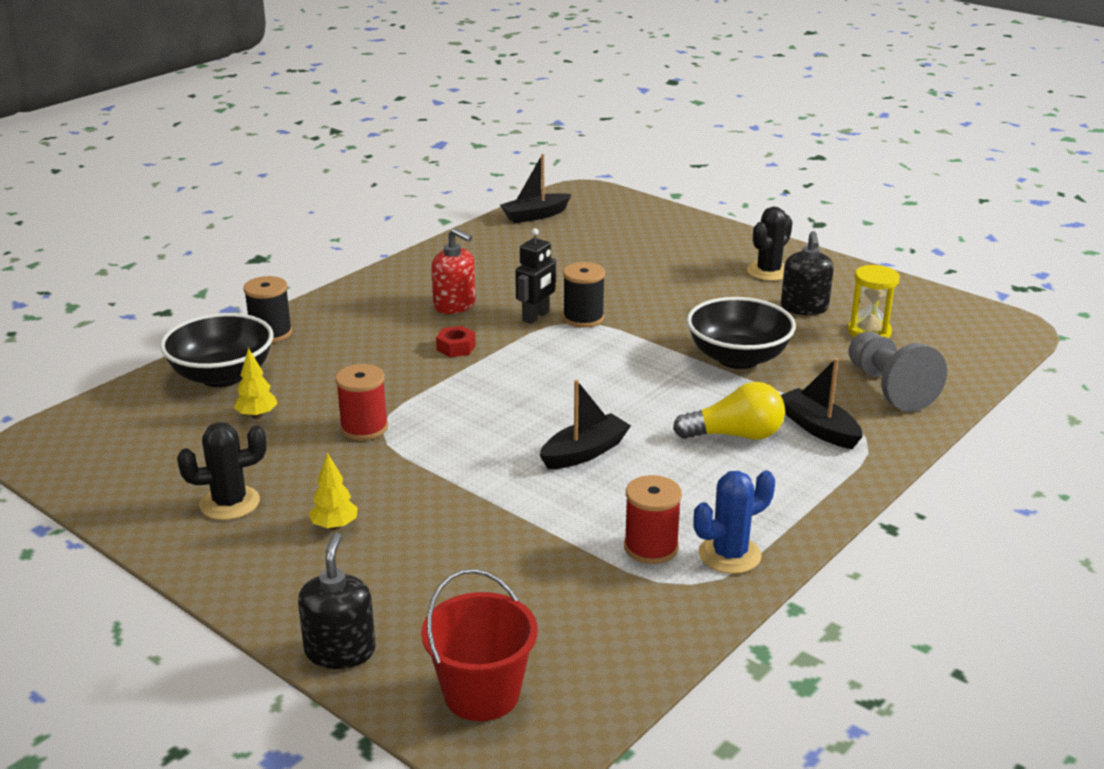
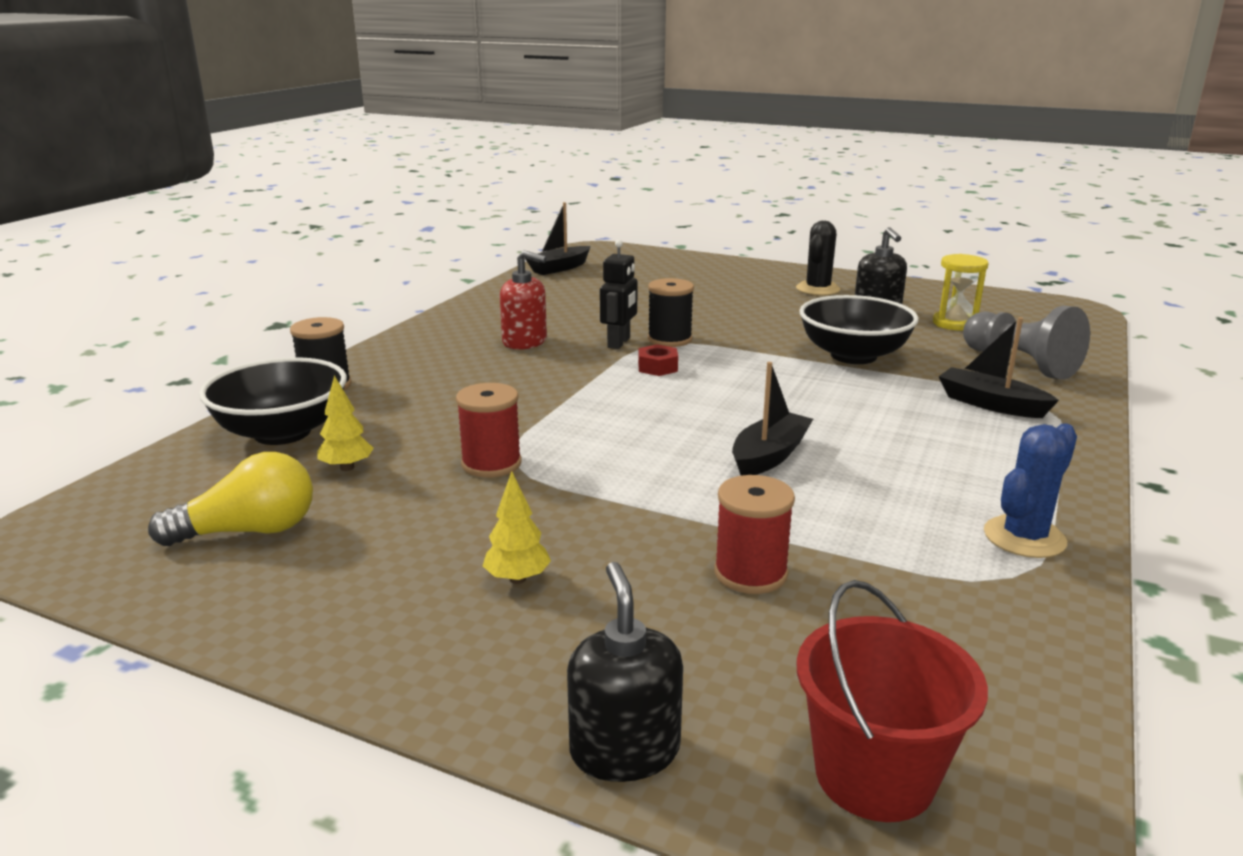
camera: 15 degrees left, 5 degrees down
(230, 503) = (355, 572): black cactus -> none
(456, 347) = (551, 377): red nut -> red nut (657, 367)
(651, 547) = (929, 543): red spool -> red spool (750, 573)
(735, 435) = (915, 420): yellow light bulb -> yellow light bulb (249, 531)

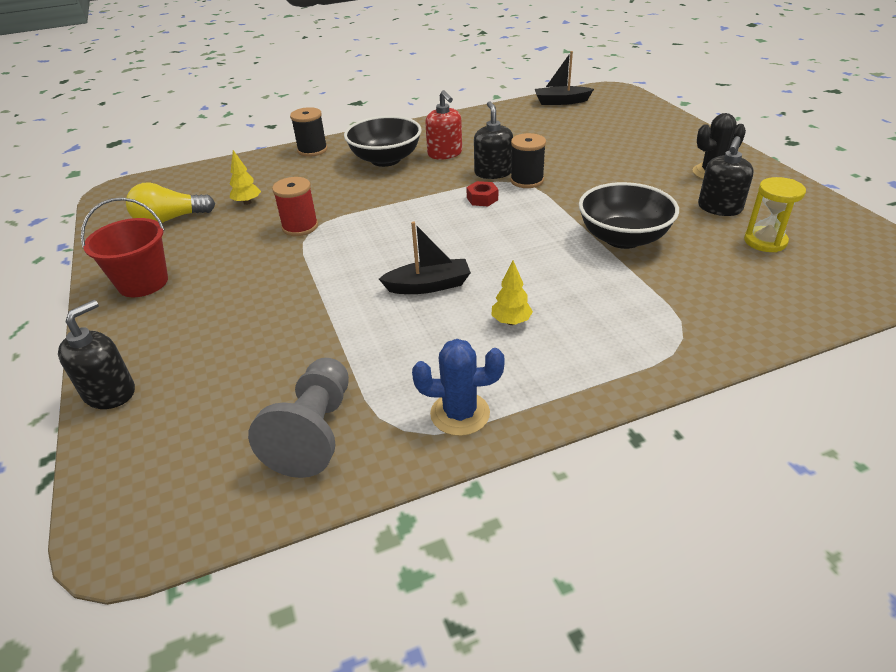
camera: 45 degrees right, 15 degrees up
(249, 531) = (170, 220): yellow light bulb -> yellow light bulb turned 135 degrees clockwise
(282, 432) = (256, 172): black bowl -> black bowl (385, 159)
(517, 579) = (208, 294): yellow tree -> yellow tree (511, 322)
(619, 343) = (493, 172): black robot -> black soap dispenser
(750, 573) = (291, 347): red spool -> none
(874, 775) = (155, 469): red bucket -> red bucket (143, 283)
(991, 404) = (643, 318): black boat -> none
(1020, 364) = (743, 297): grey pawn -> grey pawn (314, 432)

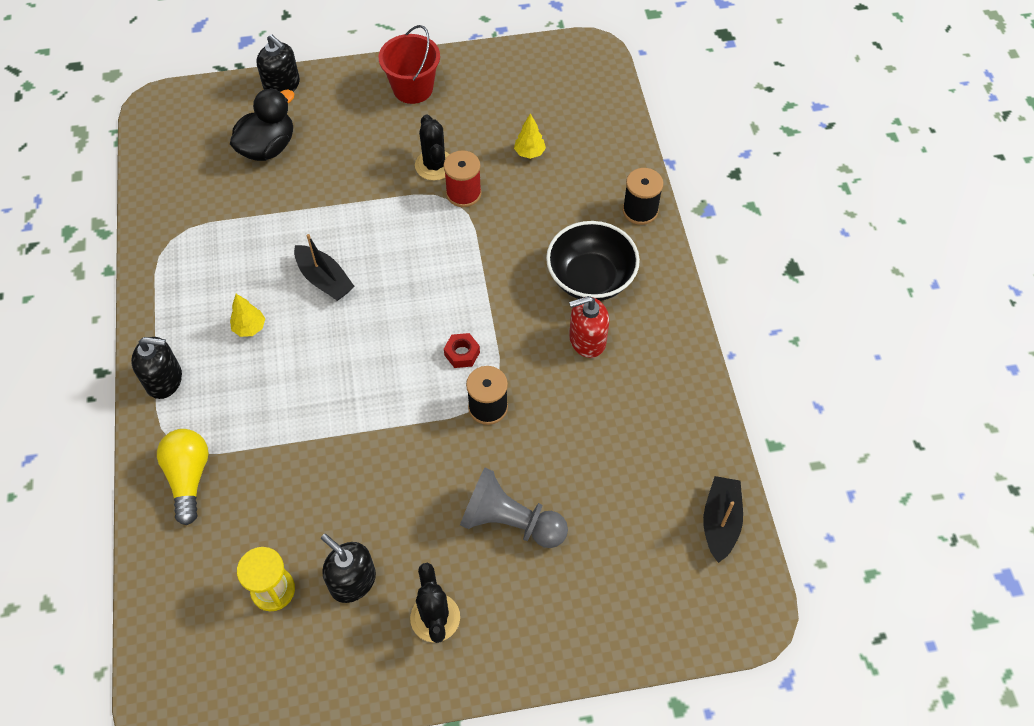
camera: 100 degrees right, 20 degrees up
(170, 220) = (516, 96): yellow light bulb -> yellow light bulb (189, 477)
(229, 377) = (268, 147): none -> black duck
(263, 249) = (434, 165): none -> black cactus
(314, 432) = (192, 192): grey pawn -> grey pawn (510, 521)
(428, 285) = (324, 279): black boat -> black boat turned 45 degrees counterclockwise
(460, 414) = (168, 273): blue cactus -> none
(493, 172) = (519, 378): black soap dispenser -> black soap dispenser (164, 380)
(623, 238) = (334, 458): black bowl -> none

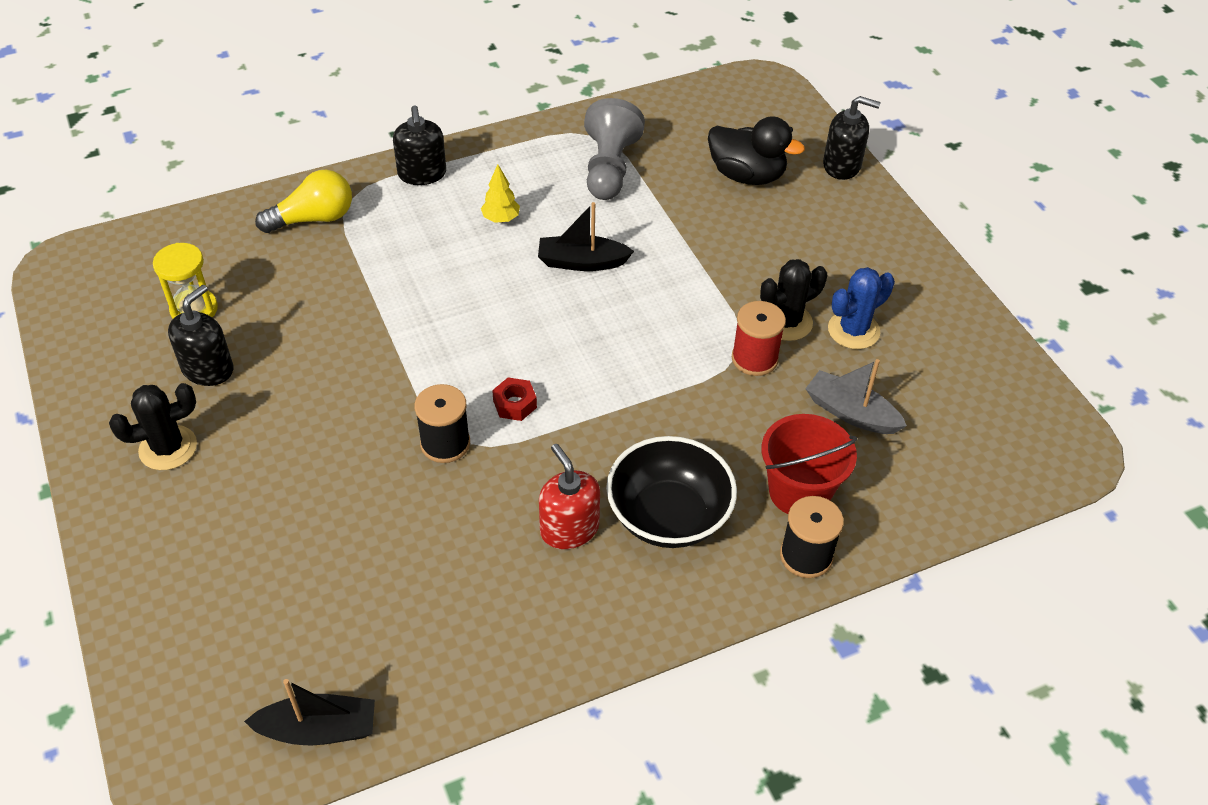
camera: 75 degrees right, 10 degrees down
(282, 86) = (842, 166): black soap dispenser -> black soap dispenser turned 105 degrees counterclockwise
(324, 279) = (582, 262): black boat -> black boat turned 60 degrees clockwise
(413, 88) = (899, 277): red bucket -> red bucket (799, 491)
(455, 129) = (853, 330): none -> blue cactus
(510, 521) = (293, 494): grey pawn -> grey pawn (609, 168)
(529, 153) = (851, 413): yellow tree -> grey boat

